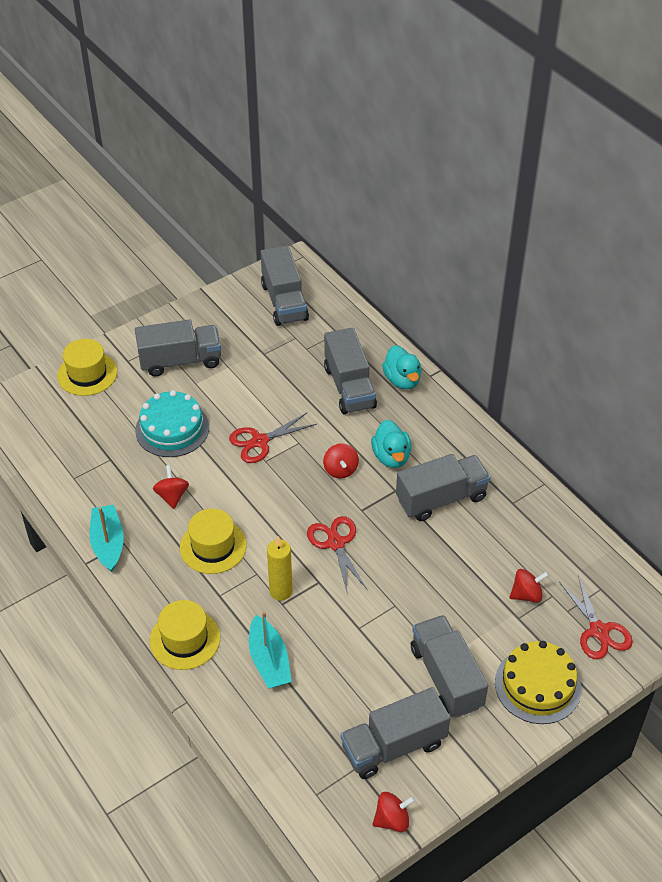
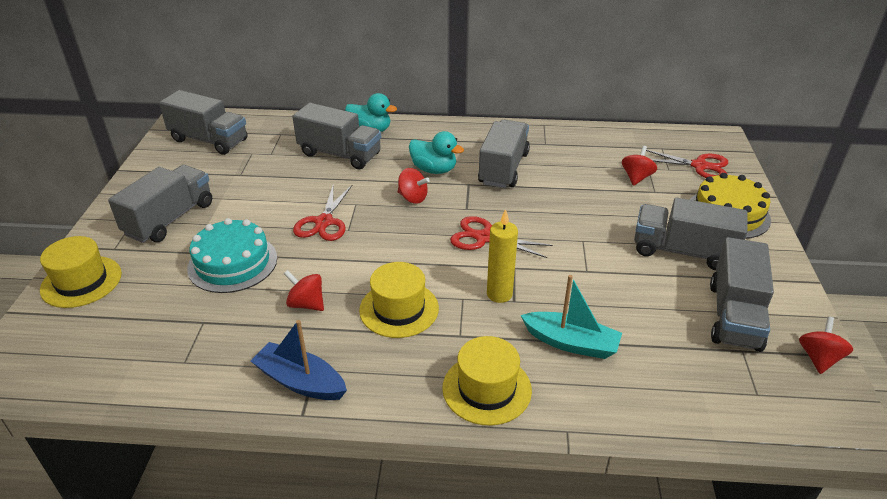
camera: 50 degrees left, 10 degrees down
(108, 543) = (300, 381): turquoise boat -> blue boat

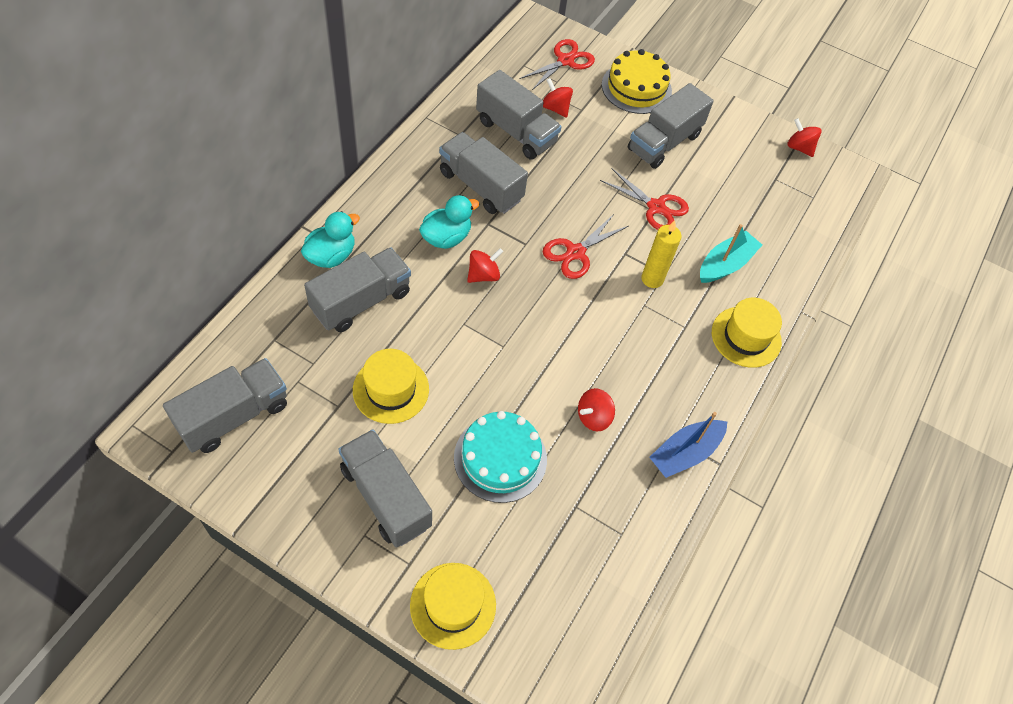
camera: 70 degrees left, 20 degrees up
(324, 222) = (478, 360): red scissors -> red scissors (656, 207)
(399, 309) = (635, 353): yellow hat -> yellow hat (391, 389)
(734, 315) = (743, 161): grey truck -> grey truck (516, 132)

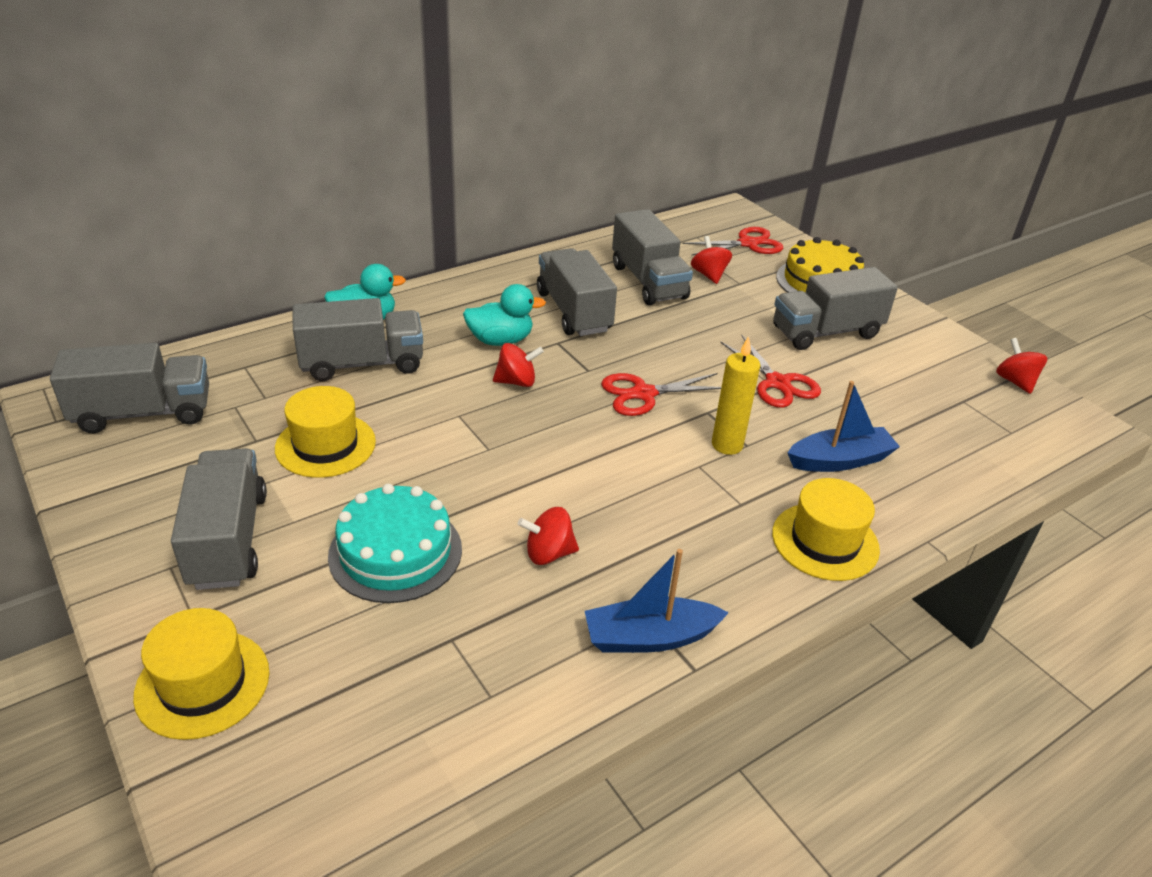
camera: 30 degrees right, 20 degrees down
(725, 264) = (839, 460): turquoise boat -> blue boat

